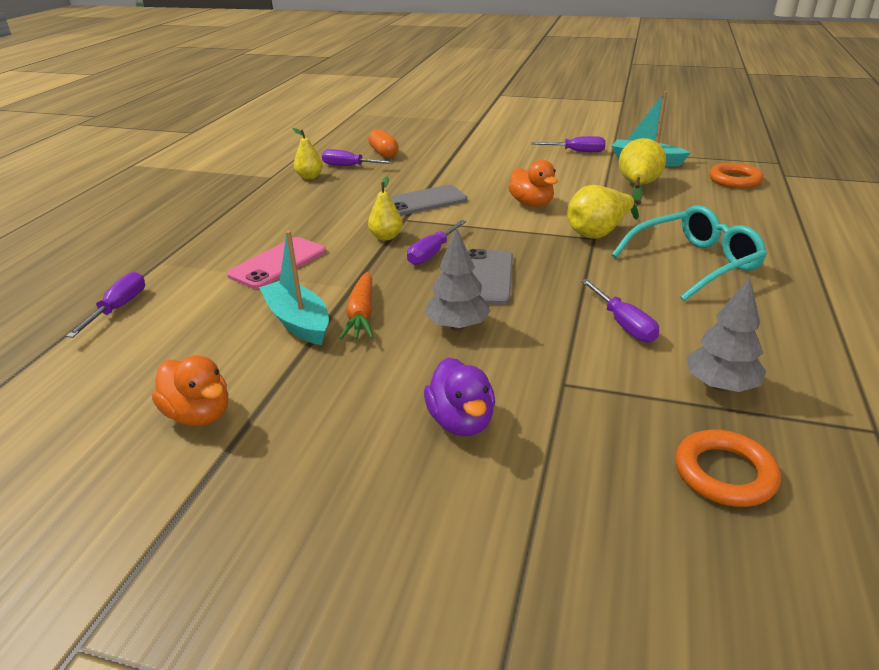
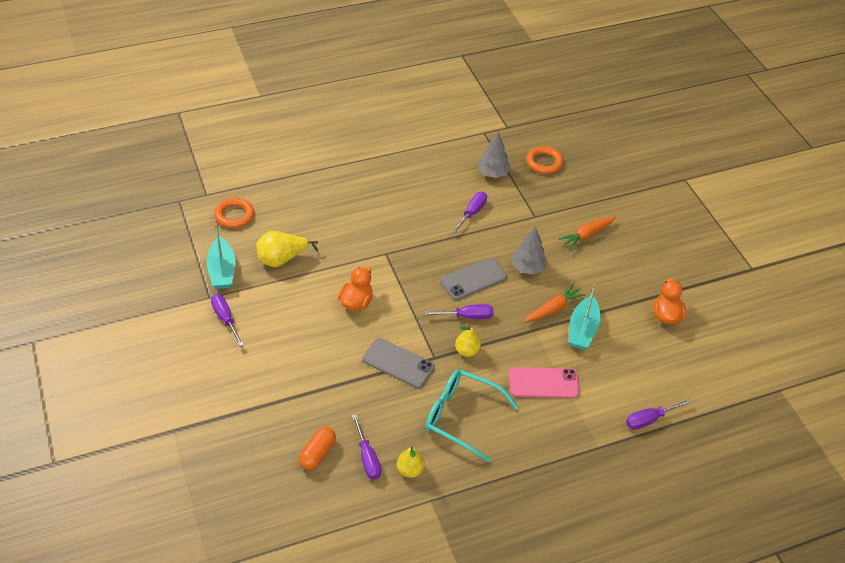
camera: 130 degrees left, 15 degrees up
(461, 421) = (586, 235): purple duck -> orange carrot
(598, 233) = (377, 254): yellow pear -> none
(694, 263) = (385, 205): turquoise glasses -> turquoise glasses (462, 417)

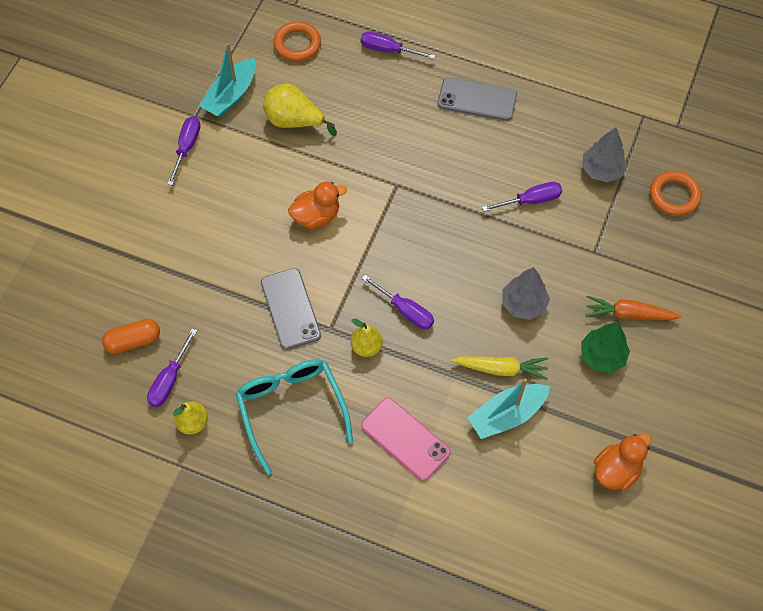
camera: 45 degrees right, 15 degrees up
(473, 279) = (454, 275): grey phone -> grey phone (477, 99)
(553, 309) = (501, 369): orange carrot -> yellow carrot
(597, 265) = (602, 356): none -> green tree
(649, 419) = (469, 564): purple screwdriver -> purple screwdriver (387, 50)

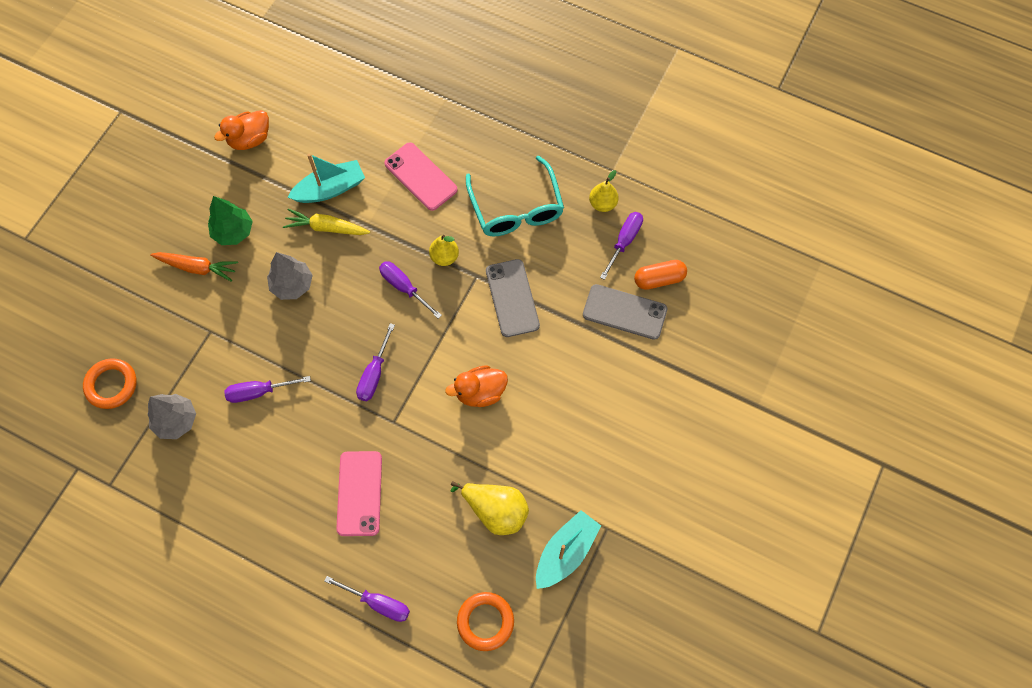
camera: 175 degrees left, 5 degrees up
(187, 147) = (614, 487): purple screwdriver -> purple screwdriver (374, 374)
(418, 125) = (359, 493): none -> pink phone
(477, 99) = (288, 522): grey phone -> grey phone (624, 312)

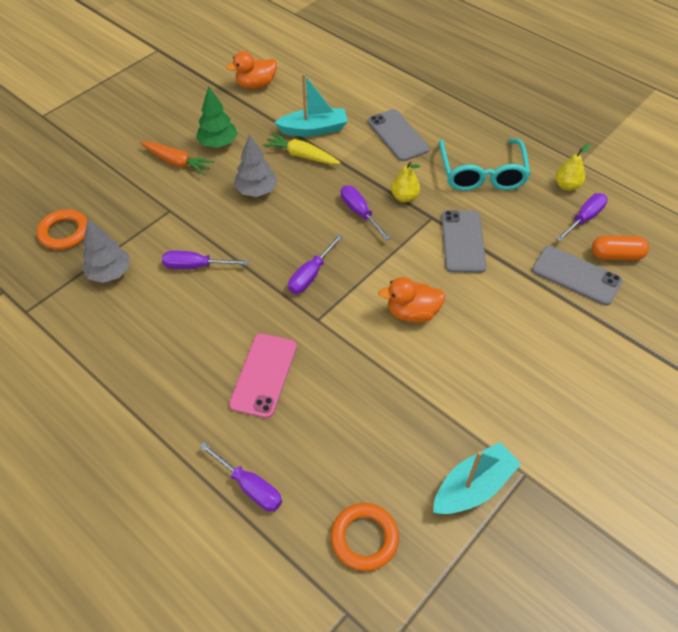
camera: 15 degrees right, 15 degrees down
(421, 176) = (398, 135): pink phone -> grey phone
(495, 510) = (403, 425): yellow pear -> none

